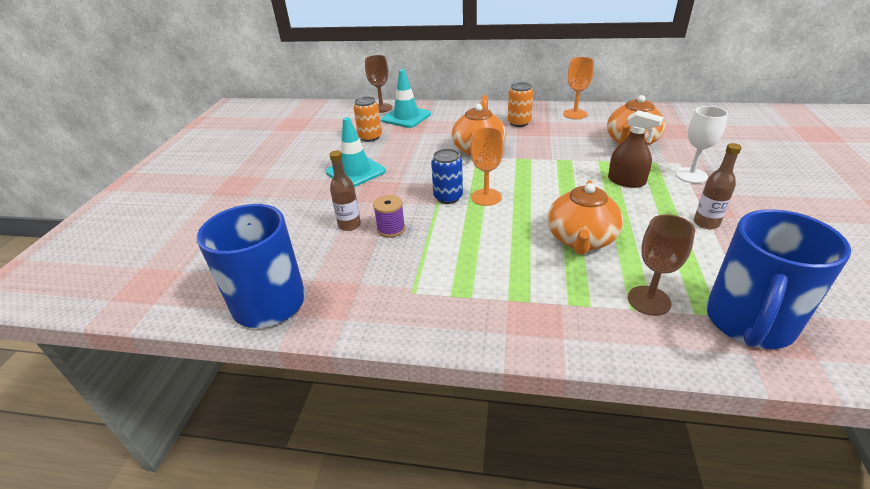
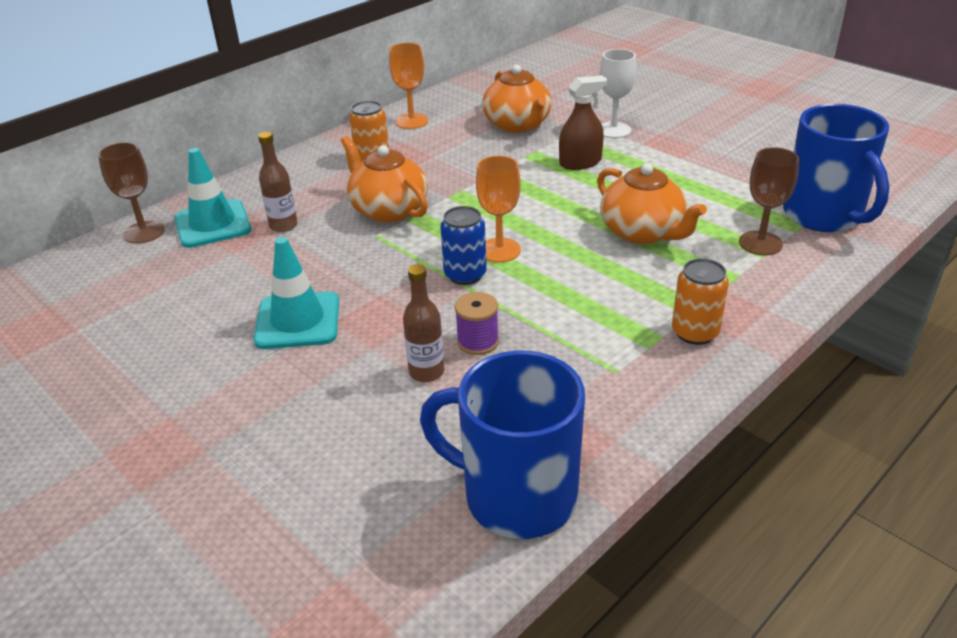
camera: 55 degrees left, 0 degrees up
(370, 137) = (218, 274): orange can -> orange can (695, 333)
(706, 223) = (690, 163): brown bottle -> brown bottle (283, 226)

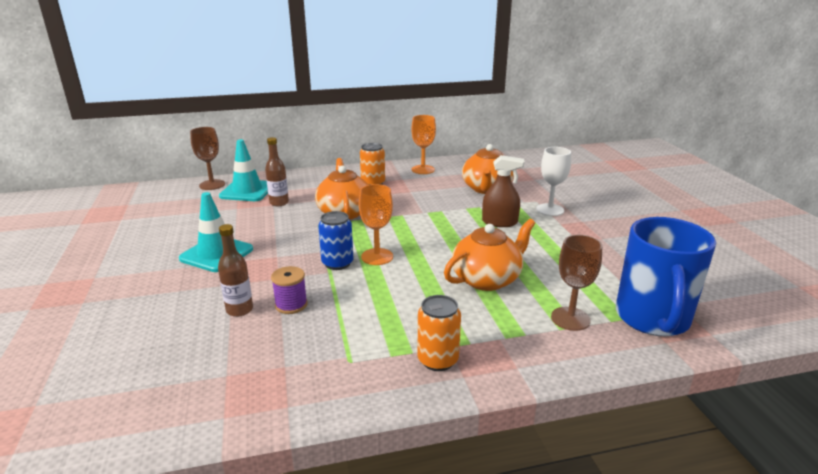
camera: 30 degrees right, 10 degrees down
(516, 496) = (182, 410): blue mug -> none
(643, 232) = (487, 279): orange teapot -> orange teapot turned 120 degrees counterclockwise

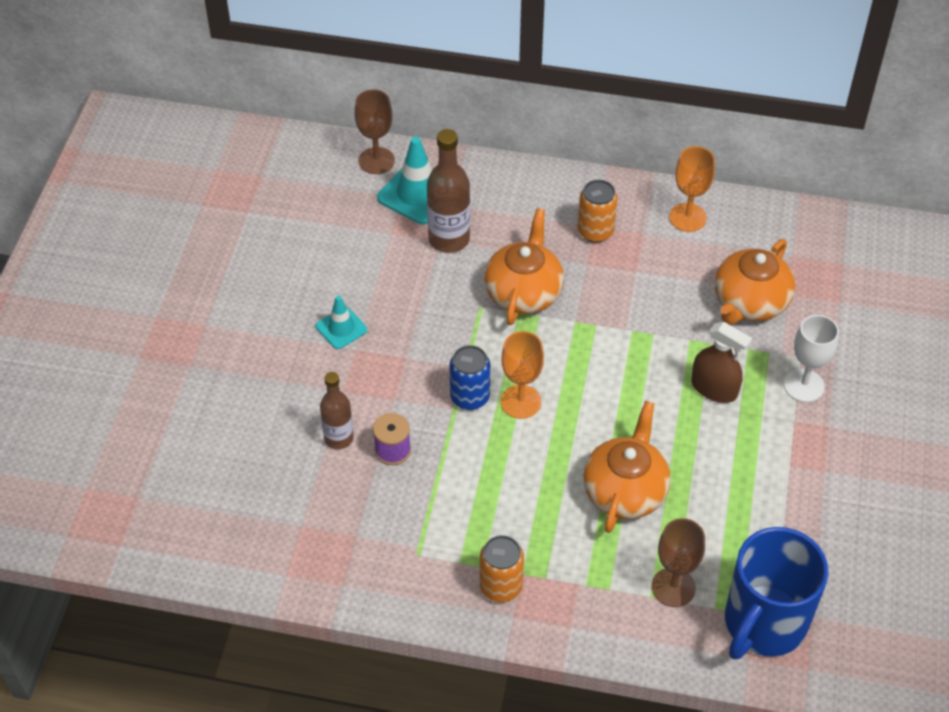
camera: 25 degrees right, 25 degrees up
(216, 254) = (341, 328): turquoise traffic cone -> turquoise traffic cone, size x0.59
(279, 203) = (449, 239): brown bottle -> brown bottle, size x1.54
(487, 279) = (625, 491): orange teapot -> orange teapot turned 60 degrees counterclockwise

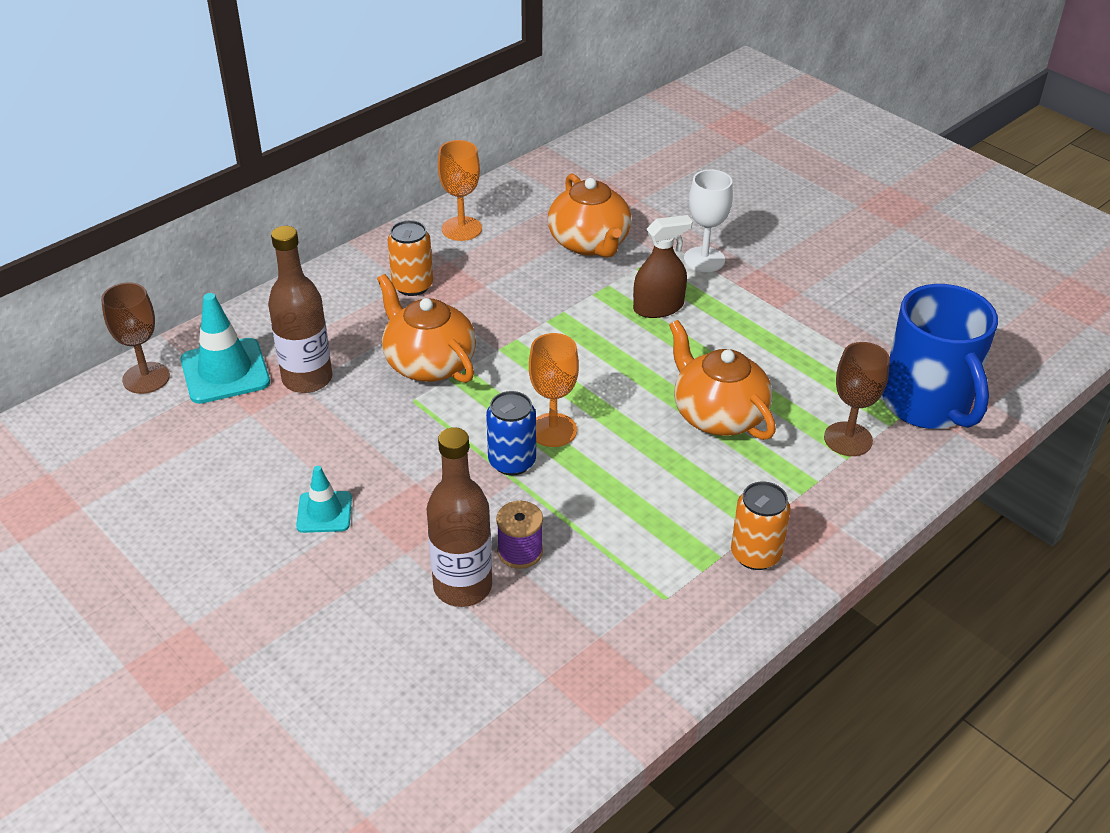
camera: 55 degrees left, 10 degrees down
(339, 438) = (462, 587): brown bottle -> brown bottle, size x1.54

